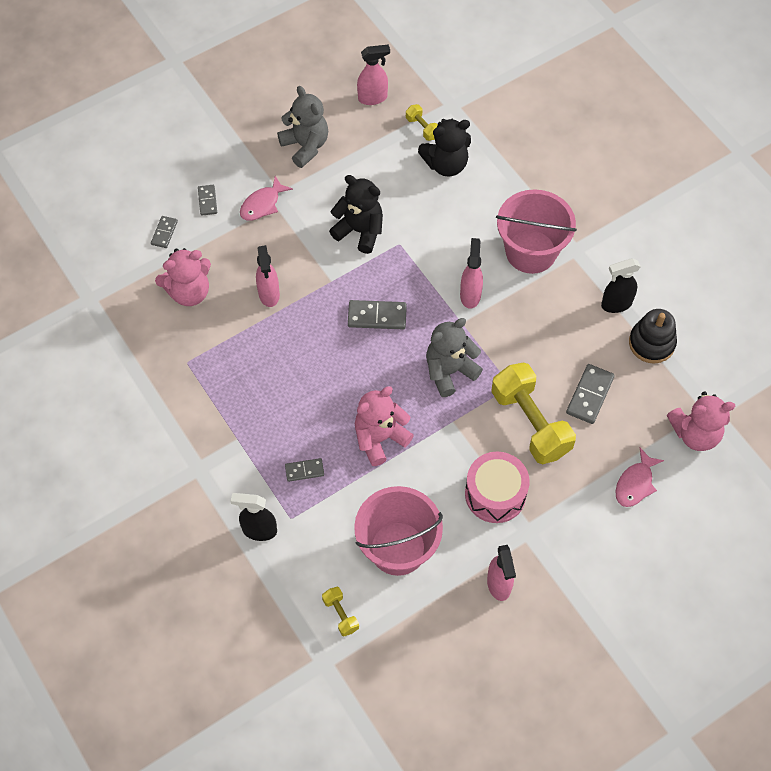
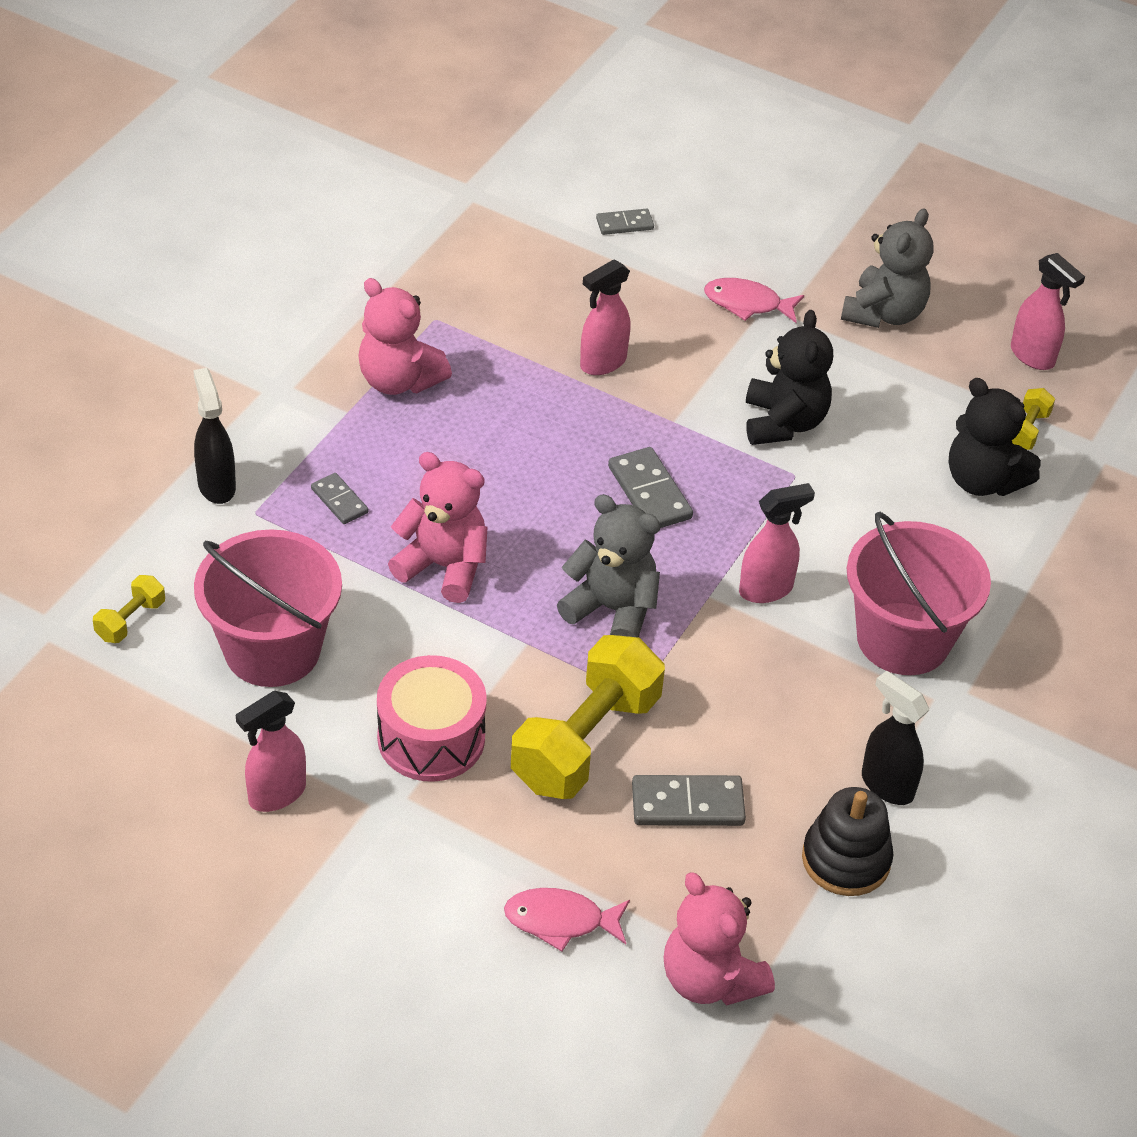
camera: 60 degrees right, 15 degrees down
(189, 292) = (548, 281): pink teddy bear -> pink teddy bear (399, 380)
(207, 201) = (709, 247): grey domino -> none

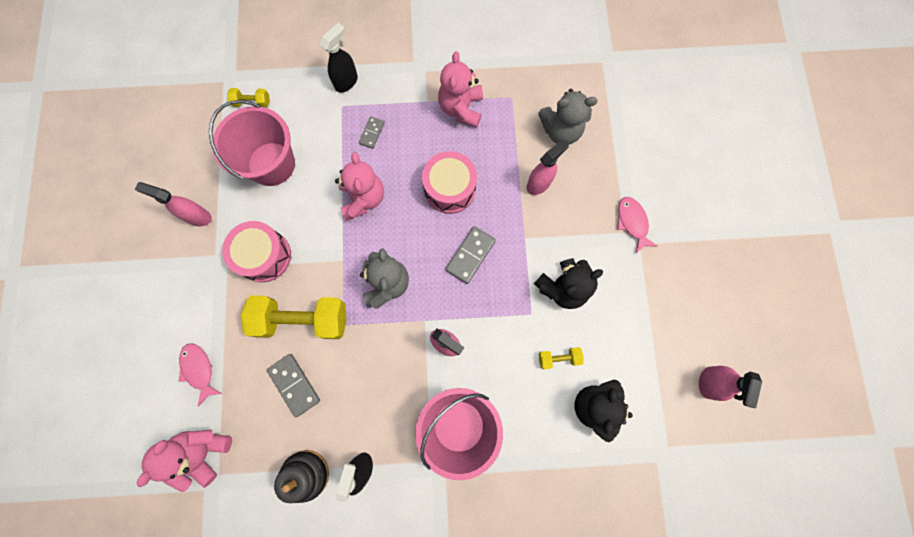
camera: 60 degrees right, 30 degrees up
(521, 460) = (450, 189): none -> pink drum
(602, 363) = (539, 184): pink spray bottle -> pink spray bottle turned 120 degrees clockwise
(624, 224) = (642, 134): grey domino -> none
(884, 313) = (679, 290): grey teddy bear -> grey teddy bear (560, 131)
(1026, 430) = (649, 409): yellow dumbbell -> yellow dumbbell (558, 358)

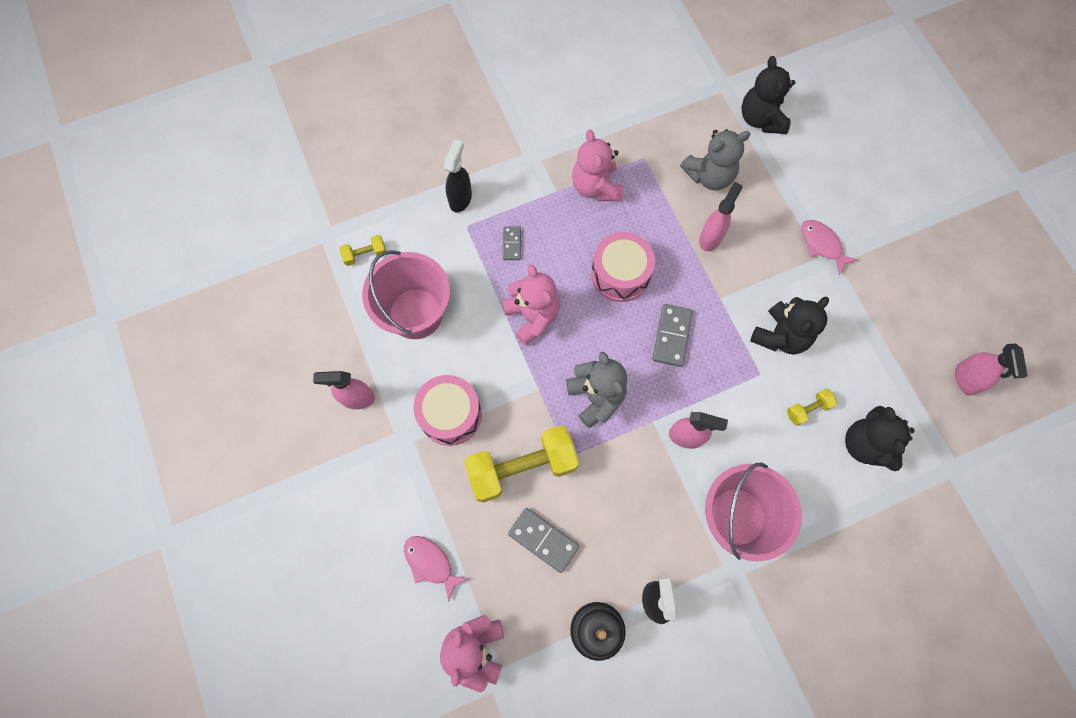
camera: 20 degrees left, 5 degrees down
(626, 96) = (761, 119): none -> black teddy bear

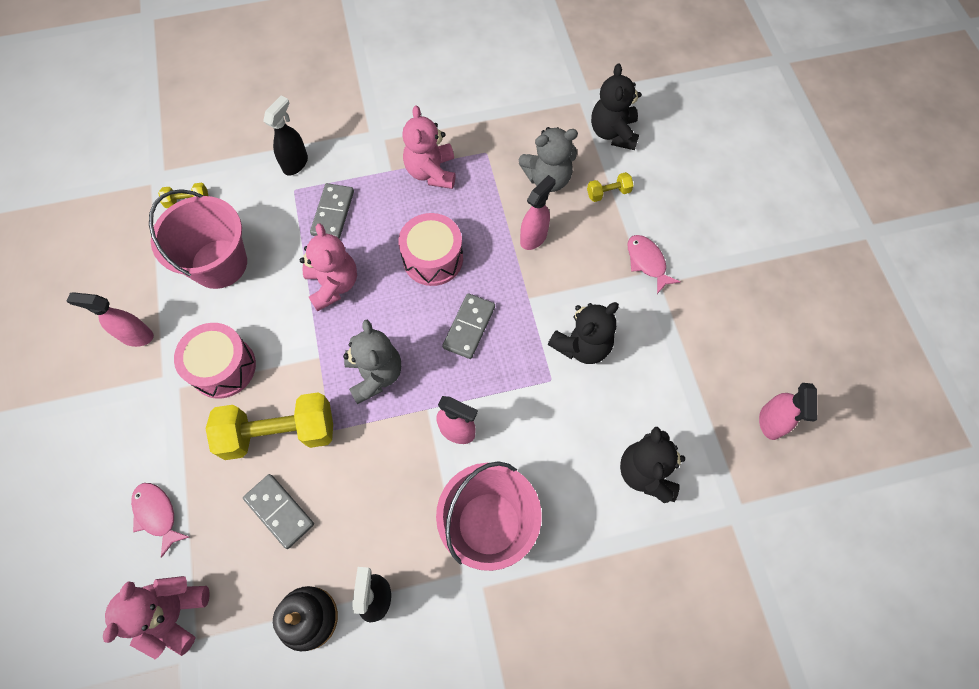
camera: 10 degrees right, 5 degrees down
(512, 244) = (333, 213): grey domino -> grey domino, size x1.64
(808, 409) = (593, 425): yellow dumbbell -> yellow dumbbell (608, 193)

